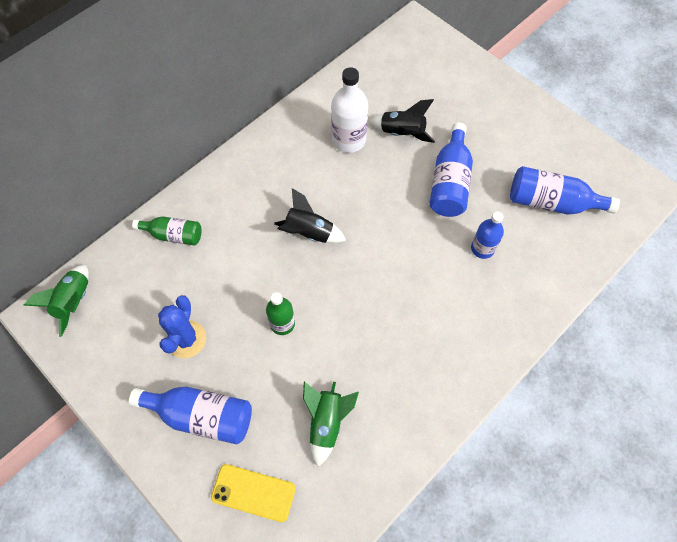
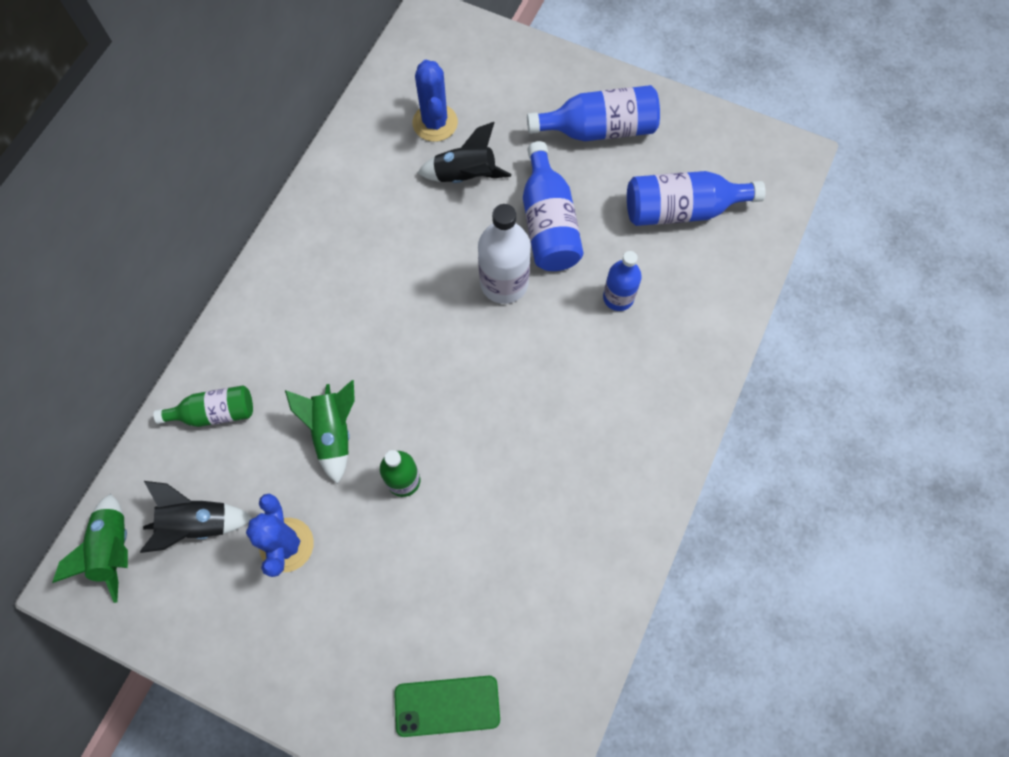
camera: 20 degrees left, 5 degrees up
(201, 416) = (345, 635): blue bottle -> blue bottle (599, 129)
(253, 492) = (447, 705): yellow phone -> green phone
(309, 233) = (393, 349): black rocket -> black rocket (198, 524)
(326, 422) = (505, 585): green rocket -> green rocket (333, 433)
(348, 140) = (399, 207): white bottle -> white bottle (504, 283)
(394, 92) = (435, 123): none -> blue cactus

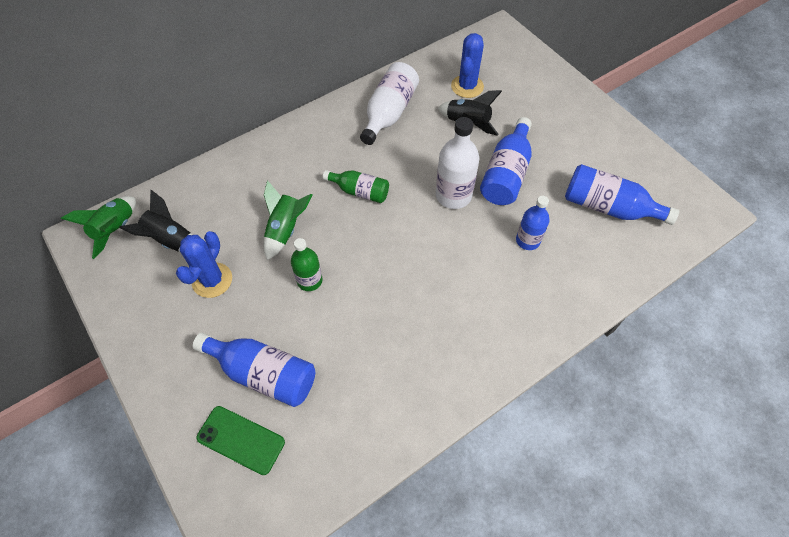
camera: 30 degrees right, 10 degrees down
(214, 413) = (224, 184): green bottle -> green bottle (360, 192)
(361, 208) = (389, 113): none -> white bottle
(599, 129) = (576, 134): blue bottle -> blue bottle (263, 374)

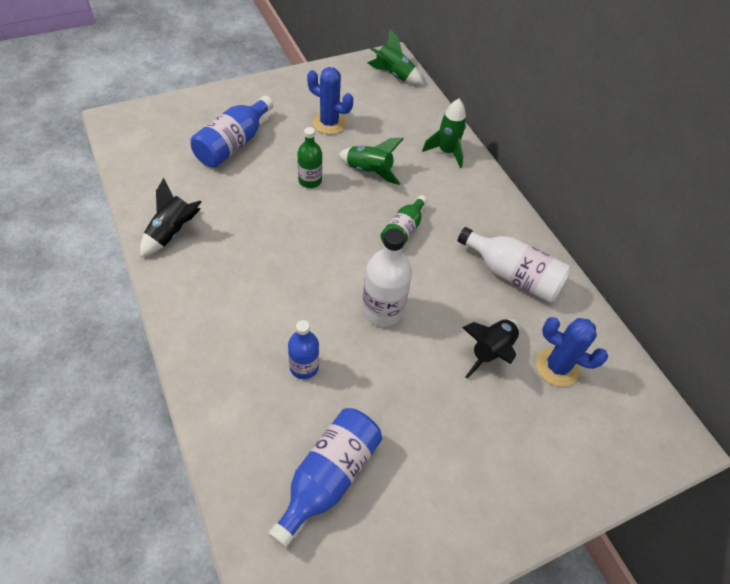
camera: 95 degrees right, 5 degrees down
(170, 240) = (375, 103): black rocket -> black rocket (172, 233)
(241, 440) = (187, 128): green phone -> none
(244, 169) = (446, 152): none -> green rocket
(506, 174) = (404, 372): blue bottle -> none

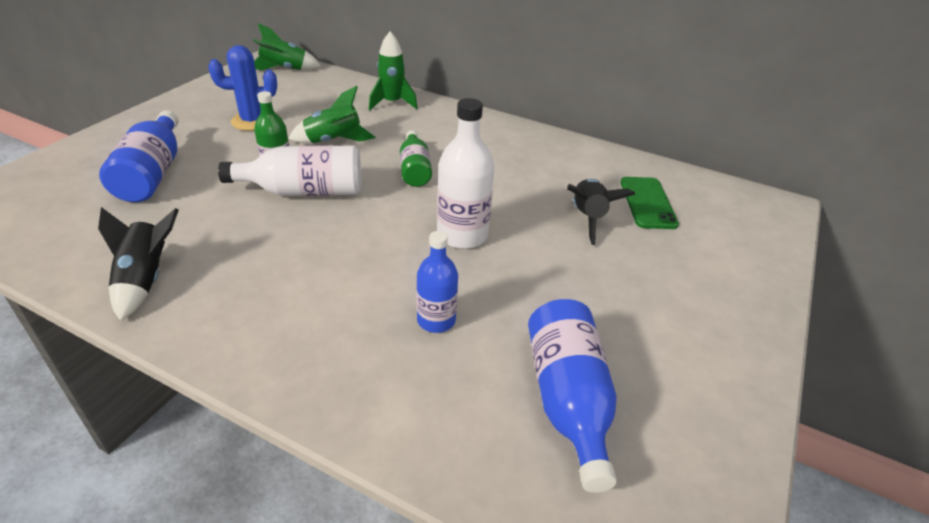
camera: 35 degrees left, 15 degrees down
(513, 275) = (542, 160): white bottle -> white bottle (304, 191)
(557, 367) = (647, 203): blue cactus -> green phone

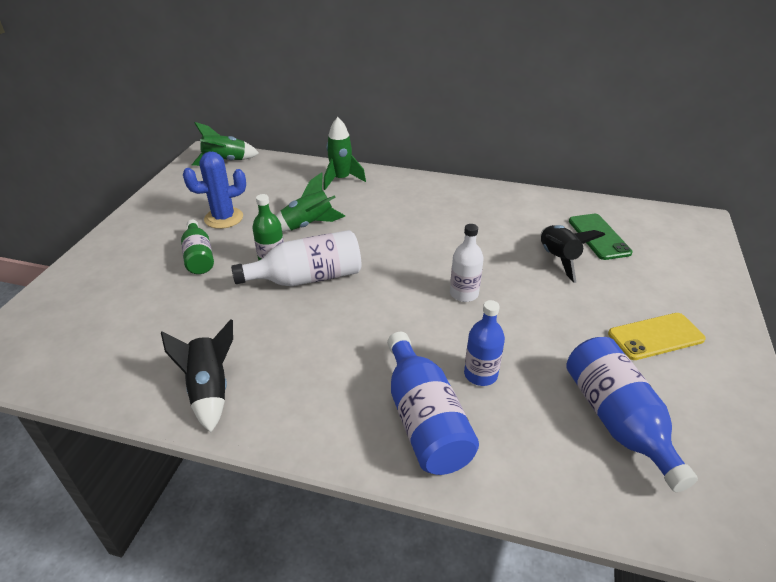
camera: 10 degrees left, 0 degrees up
(153, 173) = (158, 286): blue bottle -> blue bottle (424, 419)
(414, 169) = (393, 240): green bottle -> green bottle (199, 257)
(462, 235) = (464, 293): white bottle -> white bottle, size x0.64
(661, 319) = (655, 336): none -> yellow phone

